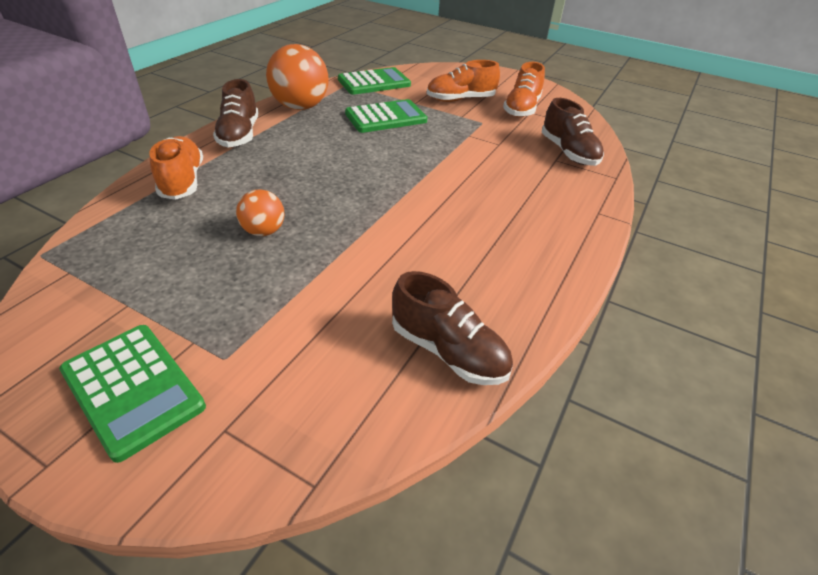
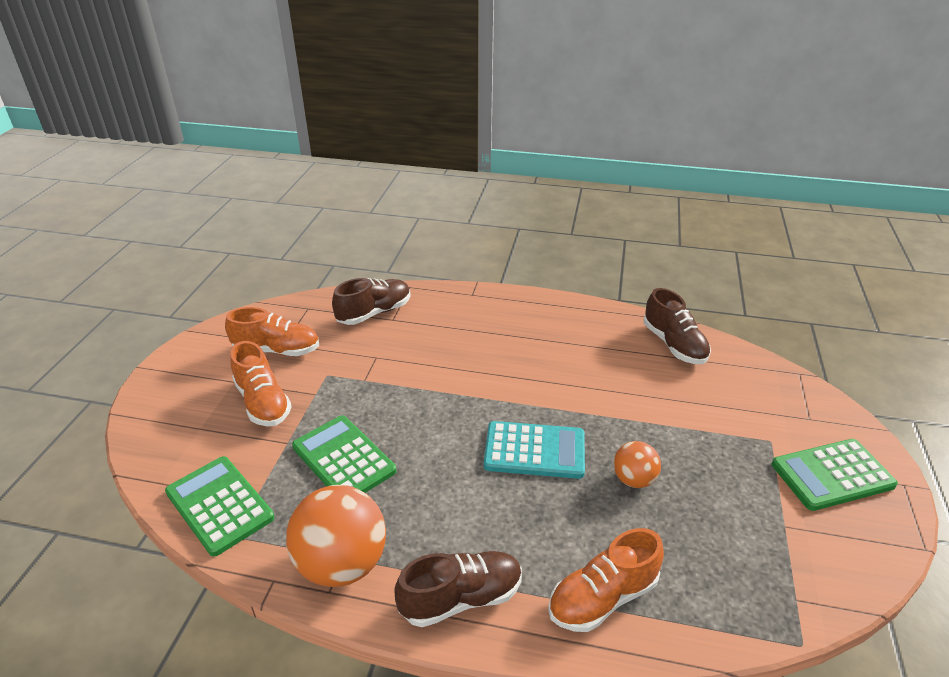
camera: 105 degrees left, 5 degrees down
(132, 389) = (832, 475): green calculator -> green calculator turned 135 degrees counterclockwise
(337, 190) = (534, 451): none -> turquoise calculator
(448, 351) = (674, 344): brown shoe -> brown shoe turned 135 degrees clockwise

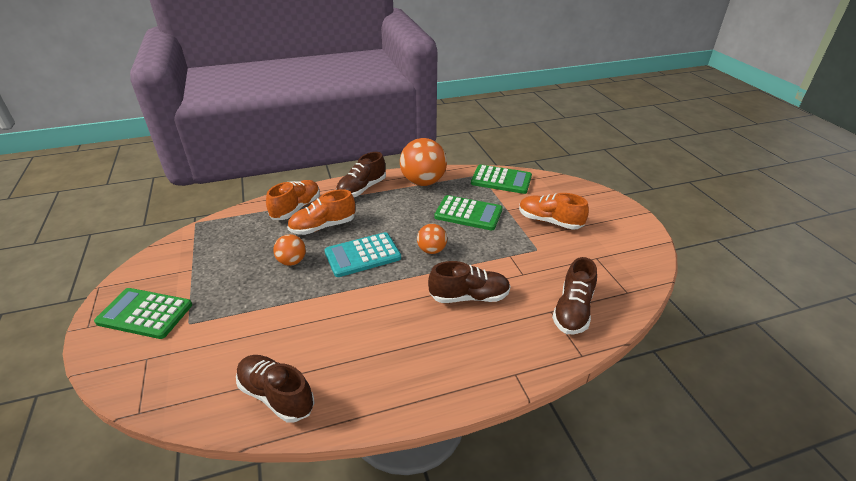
camera: 150 degrees right, 0 degrees up
(277, 350) = (592, 252): orange shoe -> orange shoe (323, 227)
(444, 422) = (431, 250): none -> orange ball
(452, 357) = (469, 297): none -> brown shoe
(832, 475) = (145, 313): green calculator -> green calculator turned 120 degrees counterclockwise

